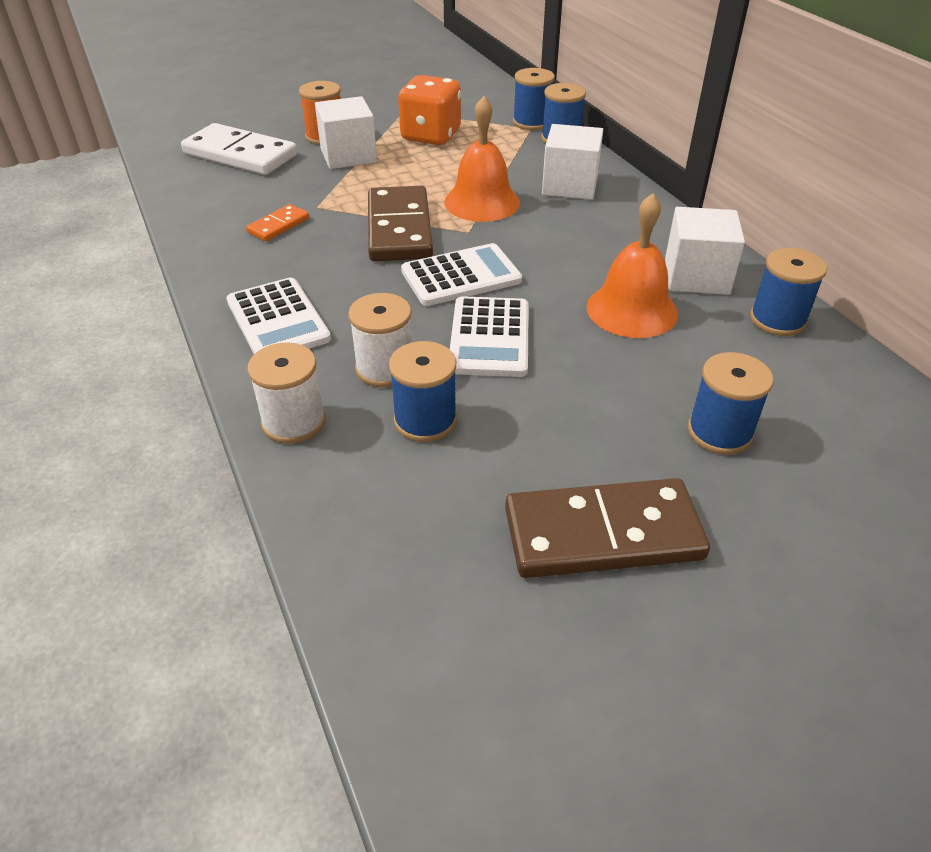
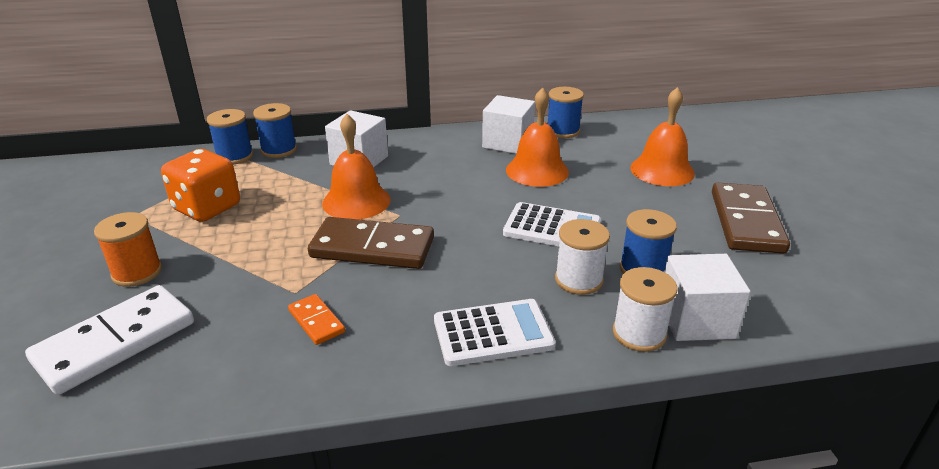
camera: 75 degrees left, 10 degrees down
(348, 156) = (200, 261): white cube -> white cube (696, 320)
(461, 276) = (466, 228): white calculator -> none
(719, 432) = (662, 170): blue spool -> orange bell

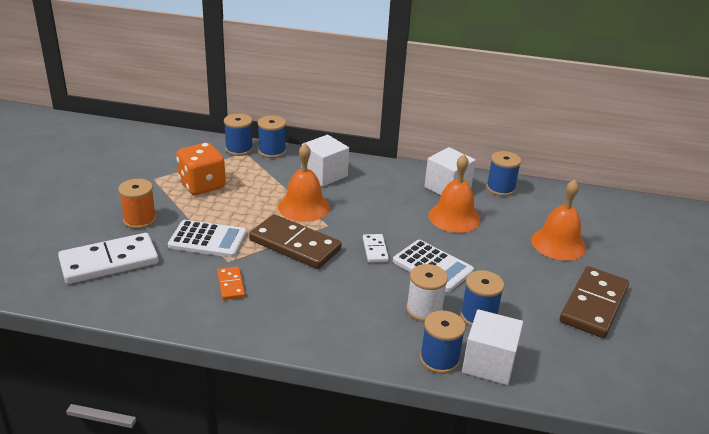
camera: 20 degrees right, 0 degrees up
(474, 227) = (375, 250): none -> white domino
(493, 333) = (338, 327): white calculator -> white calculator (208, 240)
(639, 333) = (439, 359): white spool -> blue spool

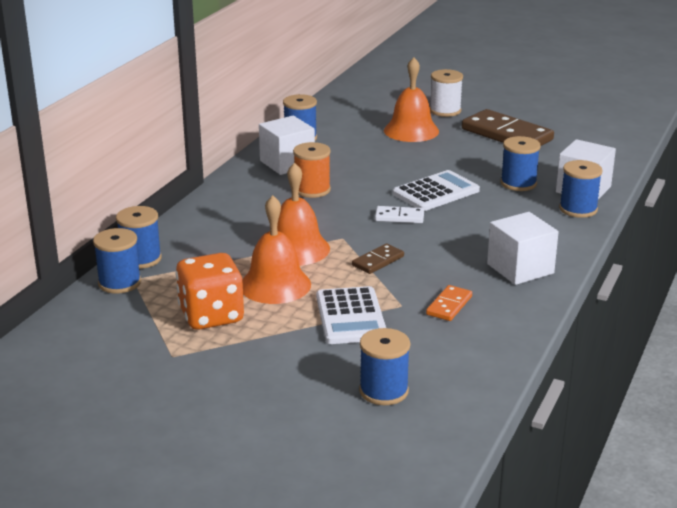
camera: 75 degrees left, 5 degrees down
(109, 262) = (383, 391): white domino -> blue spool
(139, 220) = (285, 367): orange spool -> orange spool (312, 190)
(208, 240) = (350, 317): white calculator -> white calculator turned 150 degrees clockwise
(231, 285) = (449, 305): orange domino -> orange domino turned 60 degrees counterclockwise
(295, 245) = (378, 261): brown domino -> brown domino, size x0.49
(324, 174) = (223, 229): white cube -> white cube (520, 268)
(424, 310) = (506, 206): white spool -> white spool (445, 111)
(454, 217) = (349, 169): orange bell -> orange bell (275, 285)

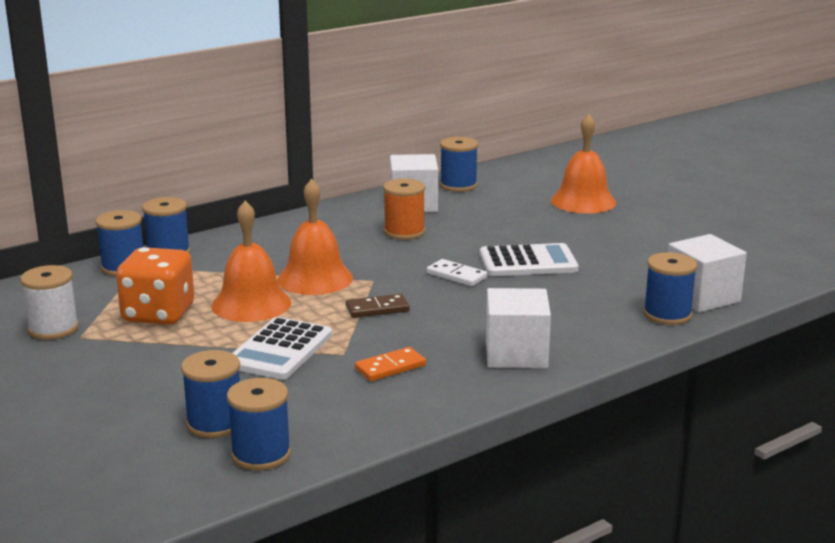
camera: 30 degrees right, 5 degrees down
(445, 111) = (647, 190): white spool -> white spool (53, 329)
(507, 134) = (687, 226): brown domino -> none
(518, 183) = (632, 274): blue spool -> blue spool (261, 454)

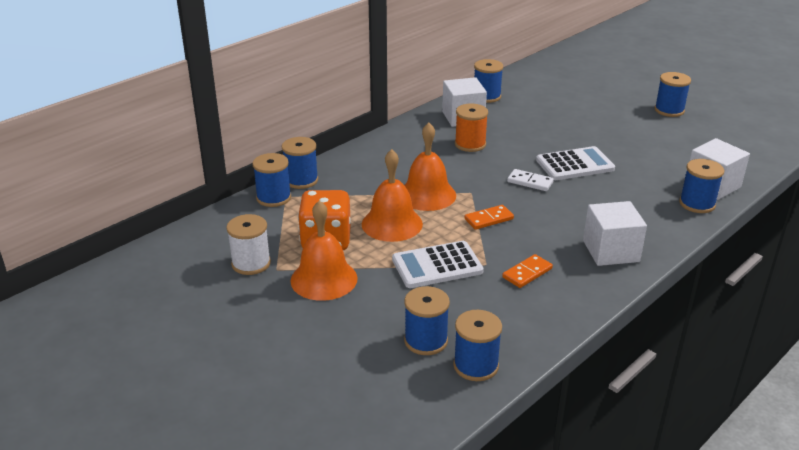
camera: 10 degrees left, 10 degrees up
(280, 350) = (437, 265): white calculator -> white calculator turned 60 degrees clockwise
(377, 309) = (489, 219): brown domino -> orange domino
(583, 201) = (584, 104): orange bell -> orange bell (324, 279)
(694, 214) = (669, 110): none -> blue spool

